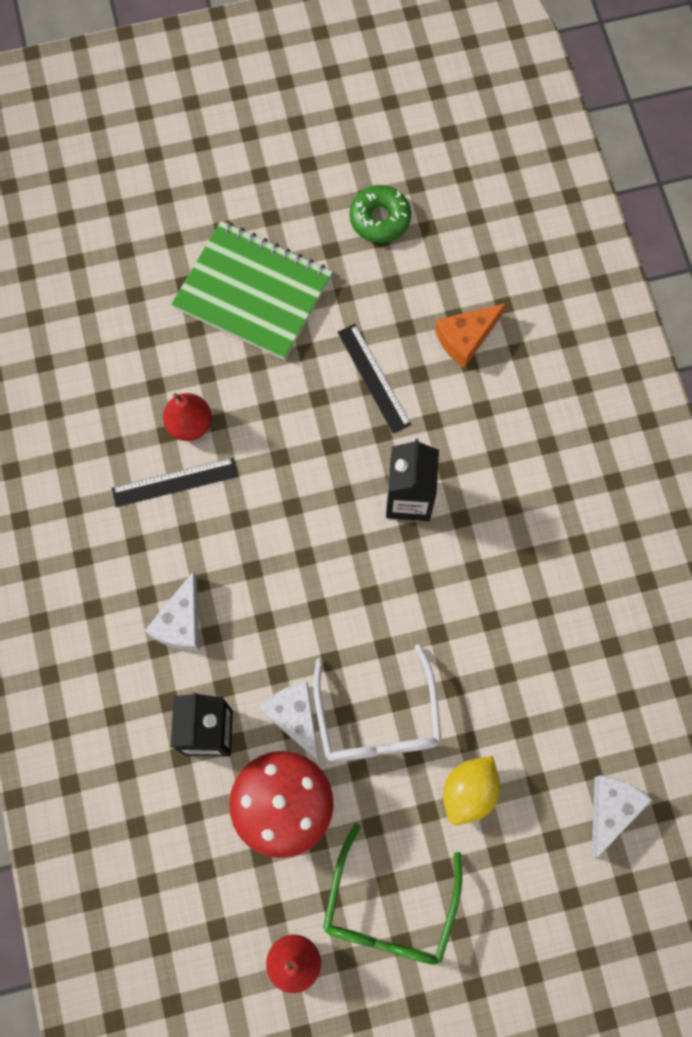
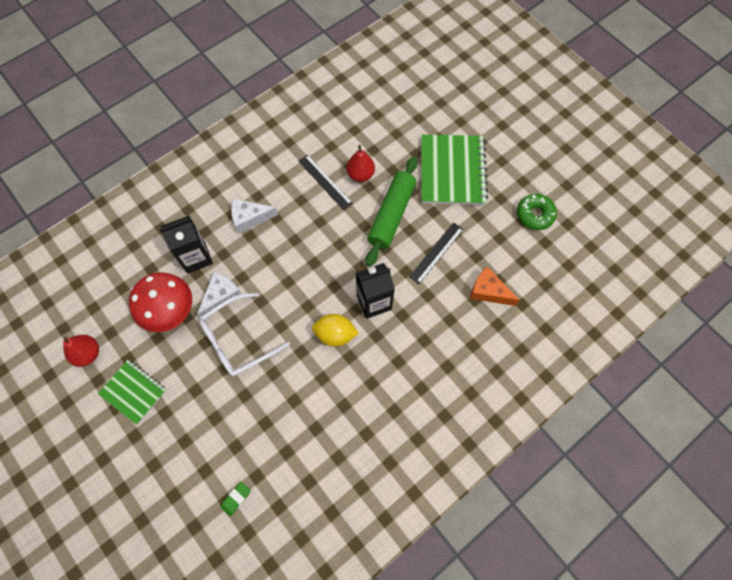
camera: 65 degrees right, 5 degrees down
(282, 411) = (391, 215): none -> green rolling pin
(389, 908) = (133, 392): green glasses -> green notebook
(469, 792) = (215, 408): yellow lemon -> yellow lemon (335, 334)
(611, 810) = (236, 498): white cheese -> green eraser

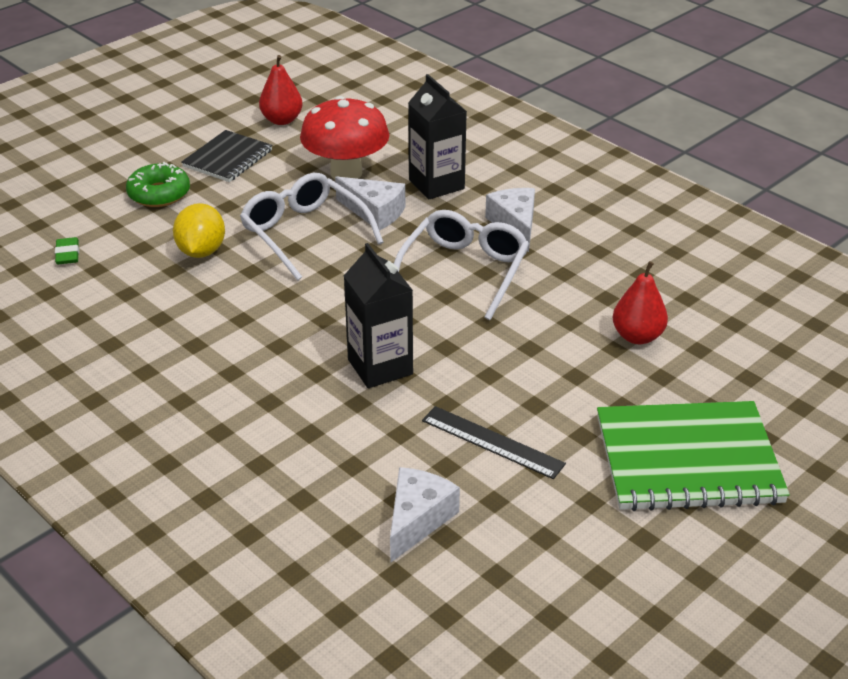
camera: 85 degrees right, 30 degrees down
(133, 392) = (227, 158): green notebook -> black notebook
(236, 498) = (67, 254): green eraser -> green eraser turned 45 degrees clockwise
(292, 251) = (463, 271): none -> white glasses
(325, 181) = (608, 296): black ruler -> none
(335, 334) = (317, 327): yellow lemon -> yellow lemon (201, 251)
(391, 215) = (561, 379): green rolling pin -> none
(488, 291) = (417, 520): orange cheese -> white cheese
(535, 215) = (618, 597): green donut -> green donut (159, 194)

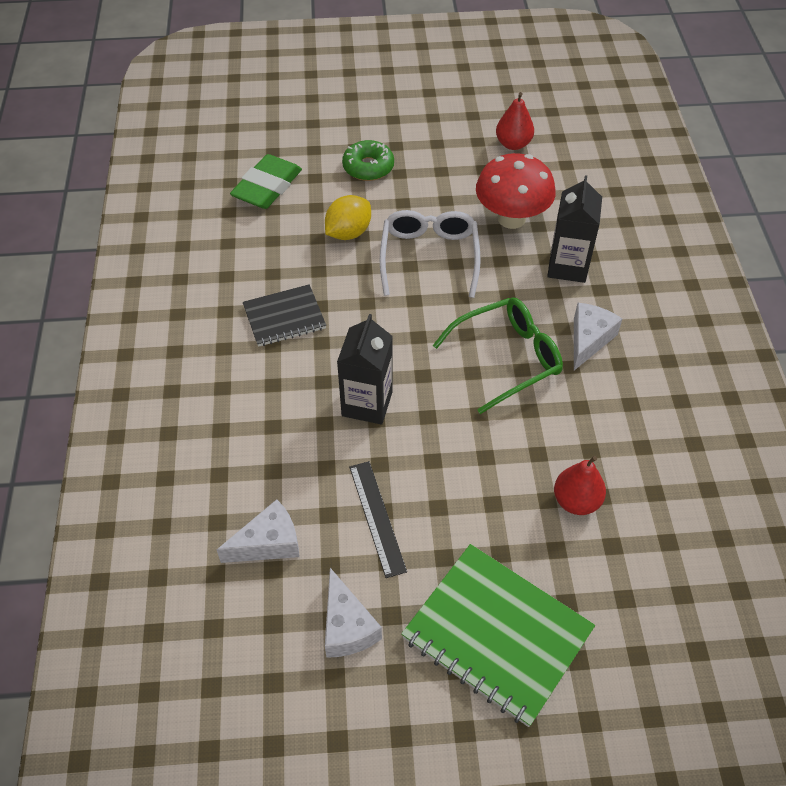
camera: 40 degrees right, 15 degrees up
(67, 254) = (267, 187): green eraser -> green eraser, size x2.18
(227, 158) = (442, 160): black notebook -> black notebook (284, 317)
(374, 212) = (496, 266): white cheese -> white cheese (347, 626)
(463, 271) = (506, 358): white glasses -> green glasses

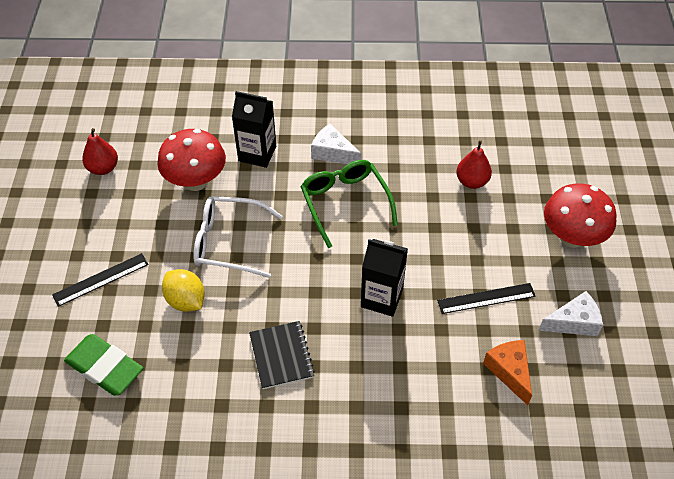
camera: 85 degrees left, 0 degrees up
(268, 543) = (509, 371): white cheese -> orange cheese
(368, 167) = (101, 279): green donut -> black ruler
(497, 634) = (572, 237): green notebook -> red mushroom

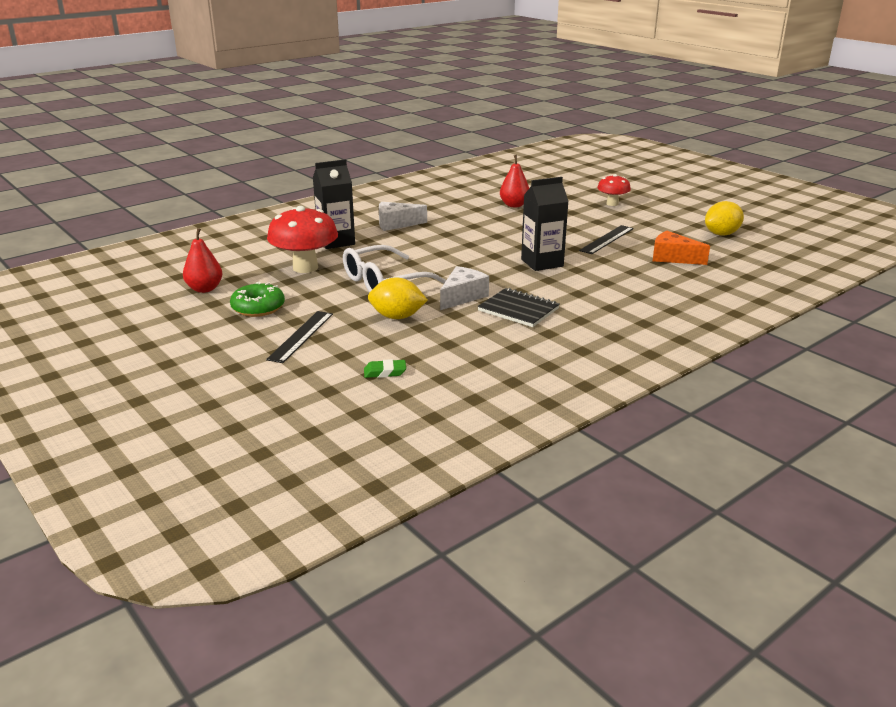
camera: 40 degrees left, 25 degrees down
(105, 368) = (385, 372): green eraser -> green eraser, size x0.46
(111, 220) = (258, 308): none -> green donut
(345, 203) = (444, 239): green glasses -> none
(572, 237) = (612, 204): red mushroom -> red mushroom, size x0.57
(573, 322) = (672, 229): white cheese -> white cheese (462, 296)
(614, 365) = (721, 234): none -> yellow lemon

